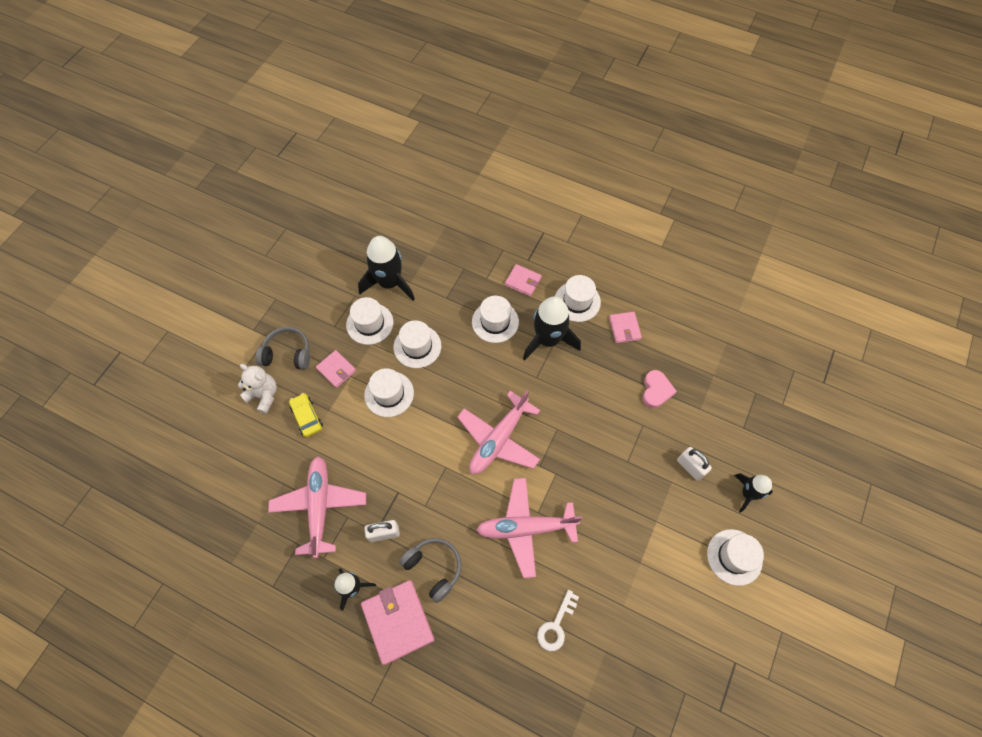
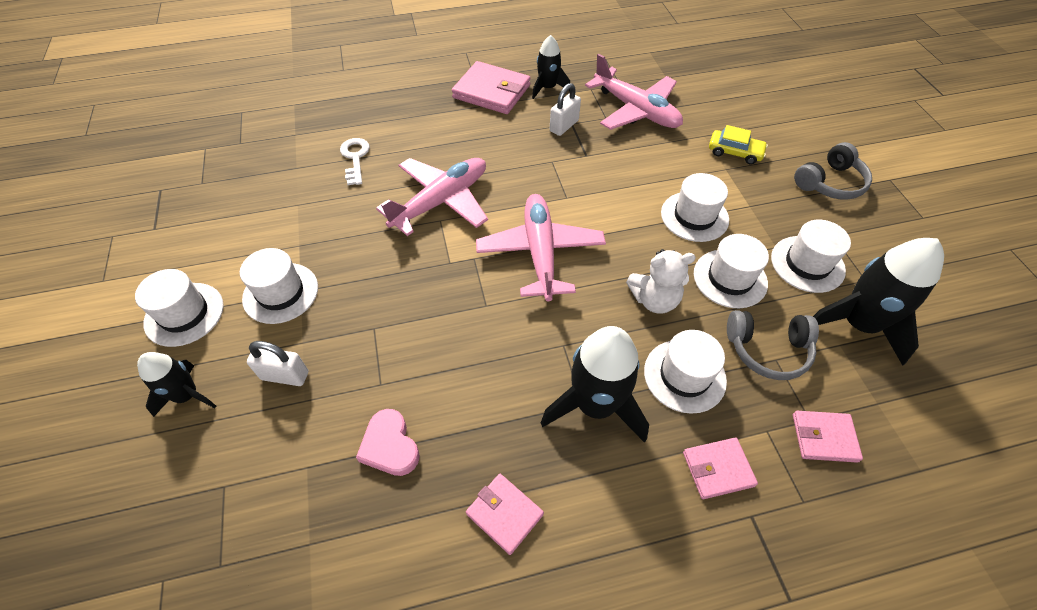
camera: 140 degrees right, 10 degrees down
(264, 395) = (792, 142): white teddy bear -> white teddy bear (654, 300)
(336, 370) = (769, 201): pink wallet -> pink wallet (824, 437)
(434, 568) = (497, 131): grey headphones -> grey headphones (767, 350)
(577, 301) = (612, 502): white hat -> white hat (280, 293)

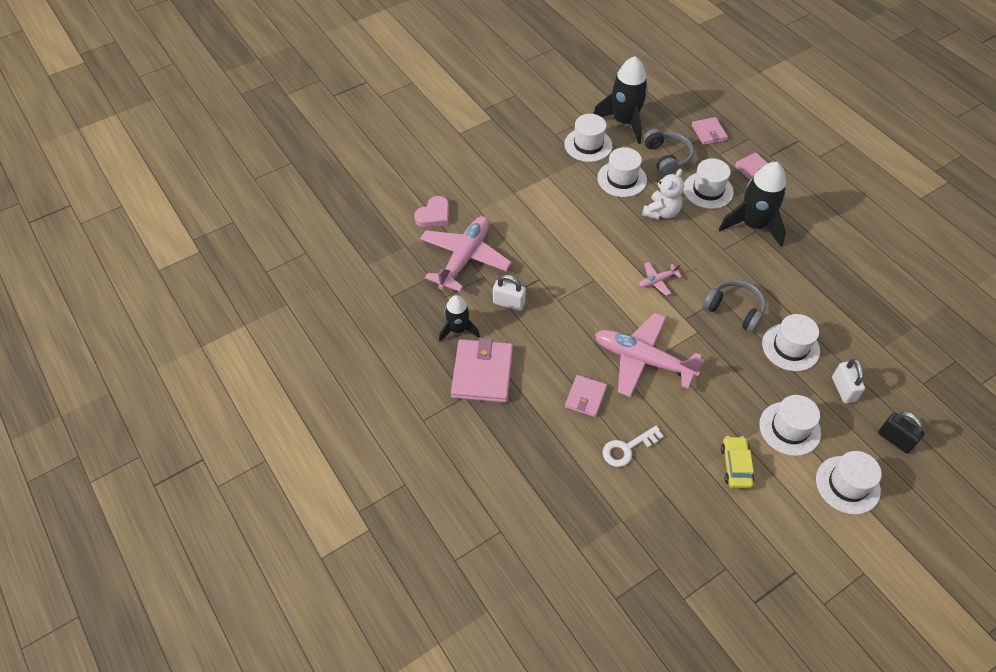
camera: 110 degrees left, 0 degrees up
(187, 395) = (895, 439): black rocket -> black padlock
(390, 446) = (843, 312): pink heart -> pink heart (434, 215)
(504, 514) = (839, 248): pink wallet -> pink wallet (585, 397)
(540, 252) = (657, 281): pink plane -> pink plane, size x0.45
(654, 300) = (661, 212): white teddy bear -> white teddy bear turned 60 degrees clockwise
(694, 216) = (574, 203): white hat -> white hat (790, 347)
(735, 152) = (492, 190): yellow car -> yellow car (735, 466)
(830, 183) = (502, 138): grey headphones -> grey headphones (734, 310)

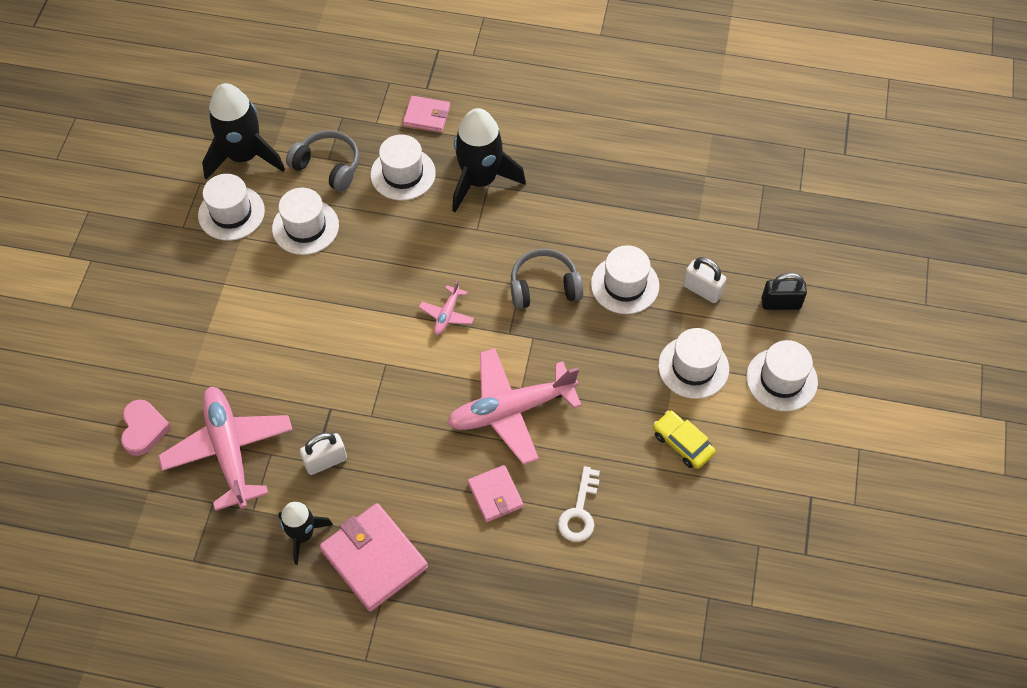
camera: 45 degrees left, 5 degrees up
(661, 212) = (381, 234): white teddy bear -> none
(709, 133) = (343, 105): pink wallet -> none

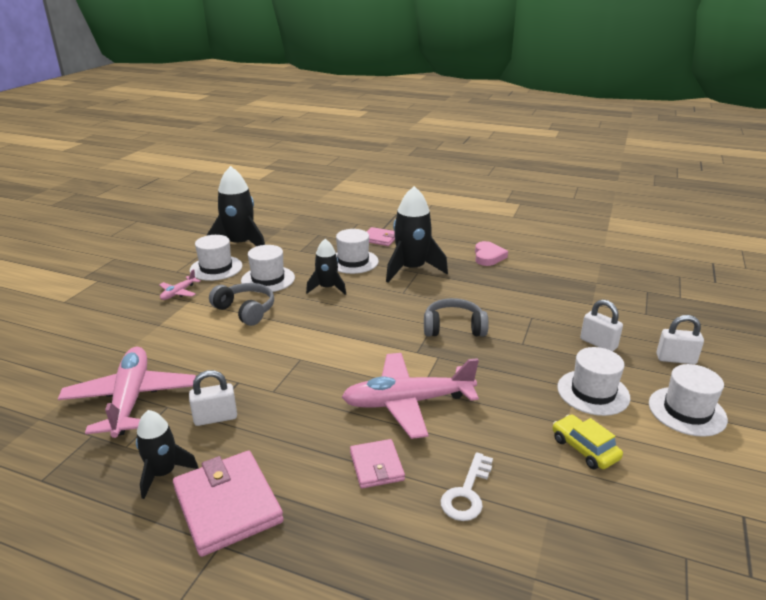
camera: 10 degrees right, 30 degrees down
(144, 429) = (66, 376): pink heart -> pink heart (488, 256)
(328, 166) = (298, 254): grey headphones -> grey headphones (245, 310)
(384, 234) = (327, 288): none -> black rocket
(446, 315) = (364, 335): pink plane -> pink plane (178, 293)
(625, 285) = (526, 333): white hat -> none
(781, 303) = (676, 359): black padlock -> white padlock

